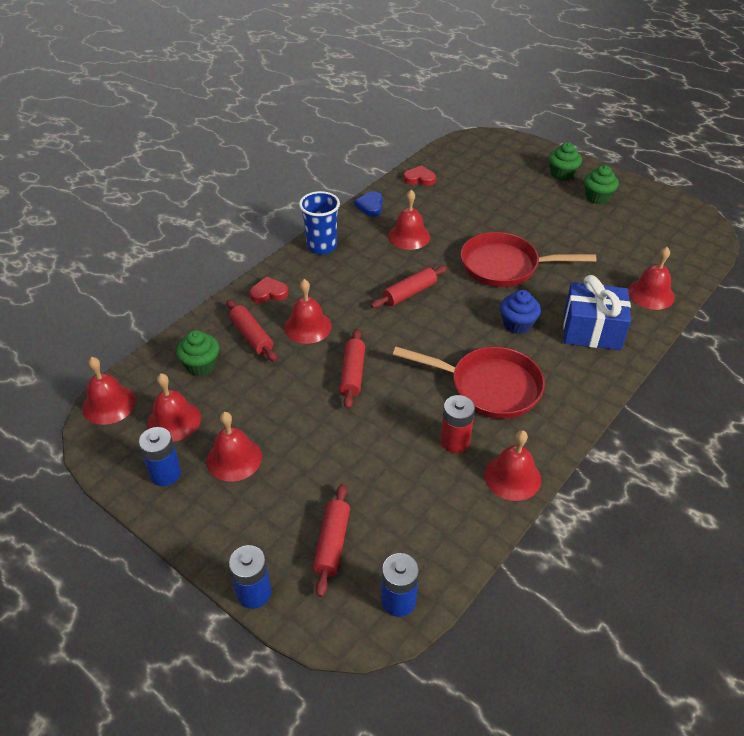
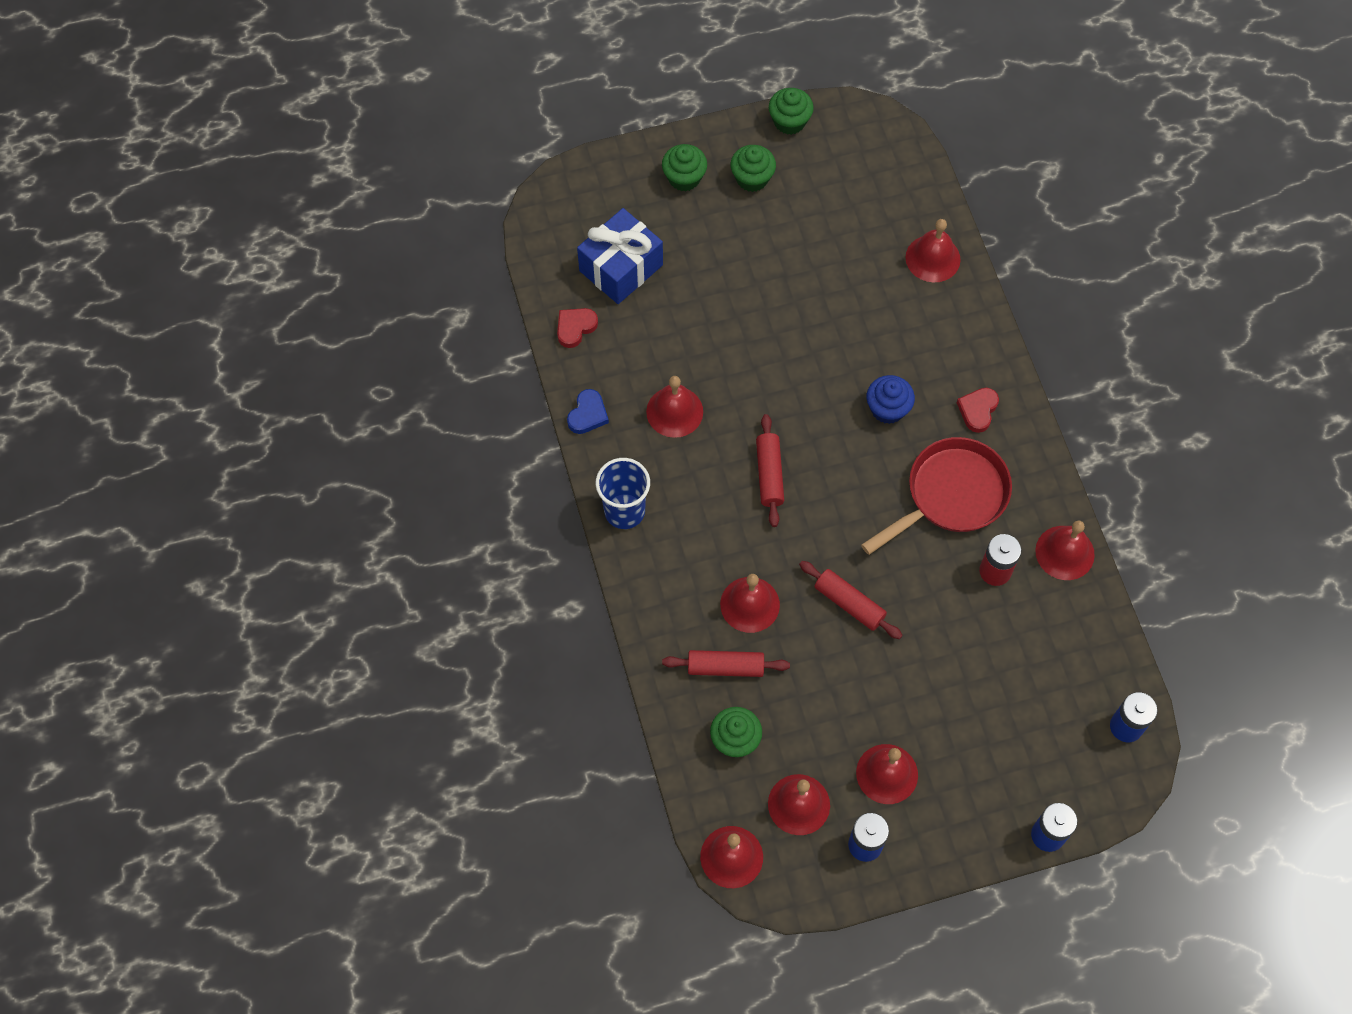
camera: 55 degrees left, 20 degrees up
(269, 293) = (666, 612): red heart -> red heart (978, 410)
(332, 544) = (1038, 744): red rolling pin -> none
(370, 206) = (588, 414): blue heart -> blue heart turned 105 degrees counterclockwise
(505, 266) = (795, 355): red pan -> none
(592, 330) = (942, 350): blue gift -> blue gift (621, 268)
(654, 194) = (789, 121): none -> green cupcake

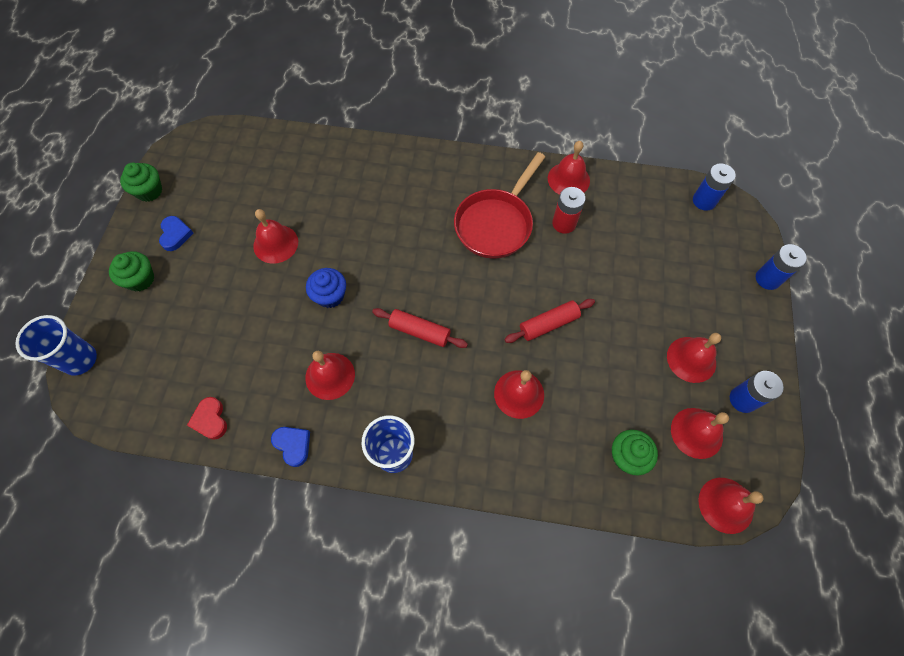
camera: 65 degrees left, 0 degrees up
(574, 179) = (80, 360): none -> blue cup
(621, 268) = (182, 360): blue gift -> none
(725, 667) = (563, 436): red rolling pin -> none
(752, 178) = (175, 235): green cupcake -> blue heart
(887, 409) = (410, 232): blue cupcake -> blue cupcake (330, 296)
(933, 258) = (315, 156): red bell -> red bell (275, 244)
(951, 495) = (496, 224): red pan -> red pan turned 135 degrees counterclockwise
(978, 410) = (442, 181): red heart -> none

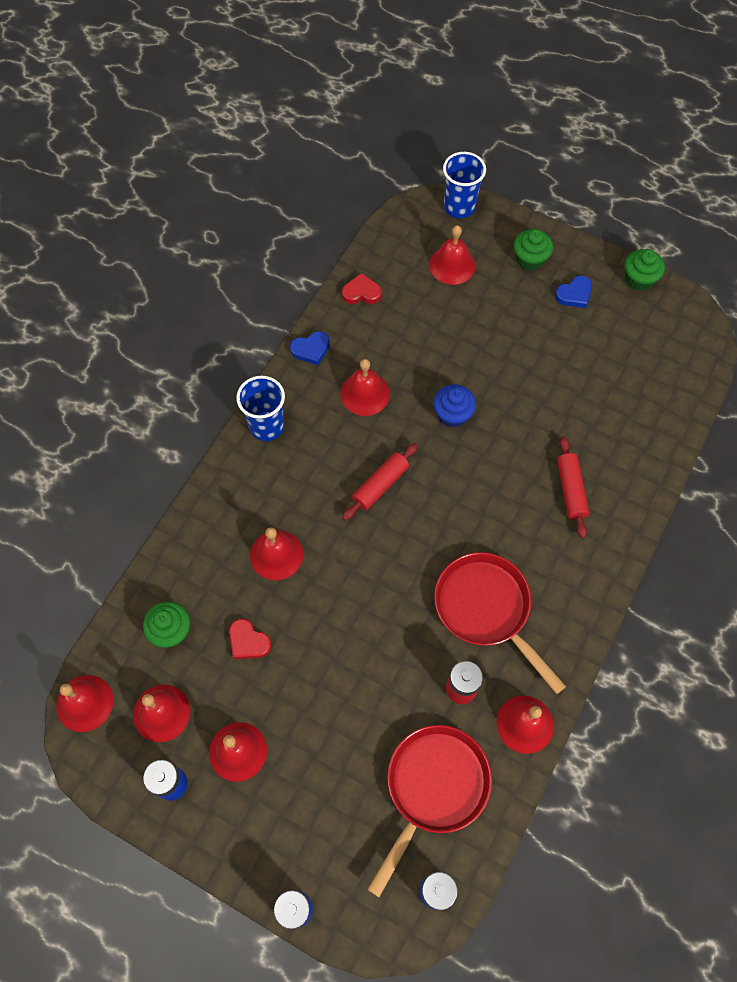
camera: 110 degrees right, 0 degrees up
(175, 235) = (574, 294): blue heart -> blue heart turned 45 degrees counterclockwise
(275, 244) = (533, 379): red bell -> red bell (452, 265)
(548, 324) = (339, 615): red rolling pin -> red rolling pin (570, 490)
(604, 386) = (248, 641): none -> red heart
(641, 220) = (433, 788): none -> red pan

